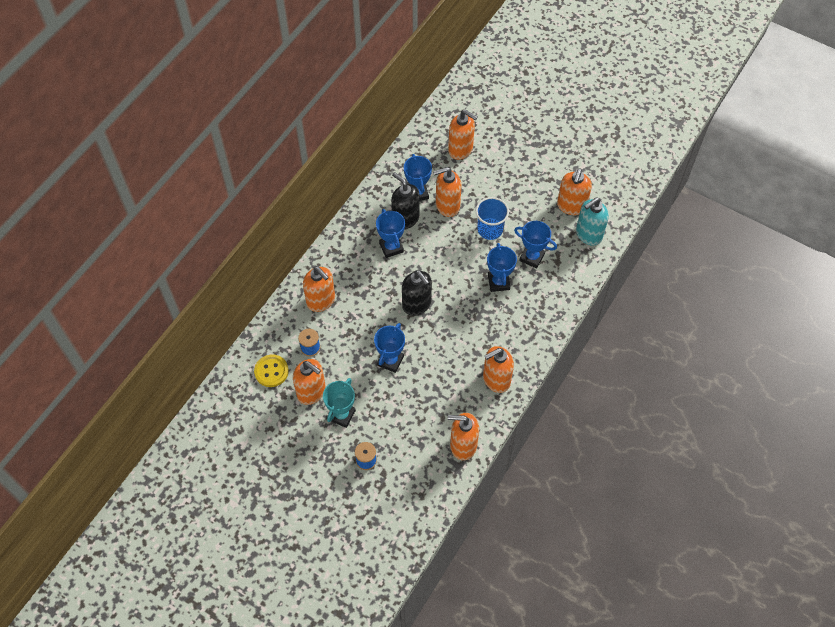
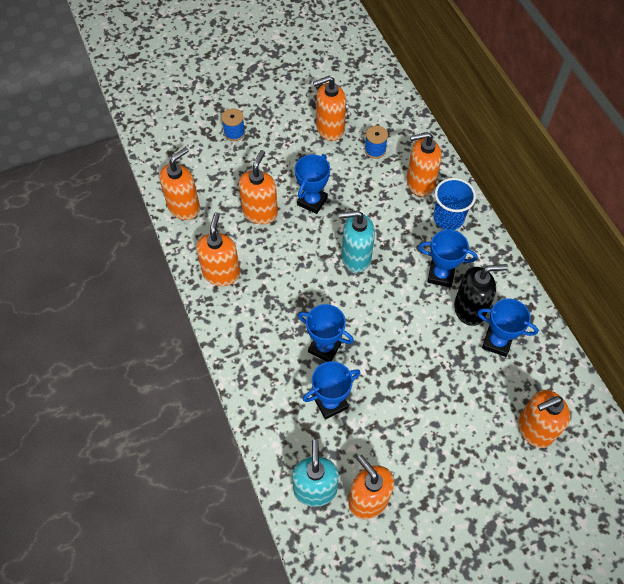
camera: 125 degrees right, 0 degrees up
(271, 371) = (373, 112): yellow button -> none
(341, 415) = (289, 138): turquoise trophy -> none
(390, 361) = (312, 201): blue trophy -> blue trophy turned 60 degrees clockwise
(417, 304) = (355, 257): black soap dispenser -> turquoise soap dispenser
(447, 205) = (460, 361): orange soap dispenser -> orange soap dispenser (260, 212)
(490, 230) = (397, 384): blue cup -> blue cup (448, 218)

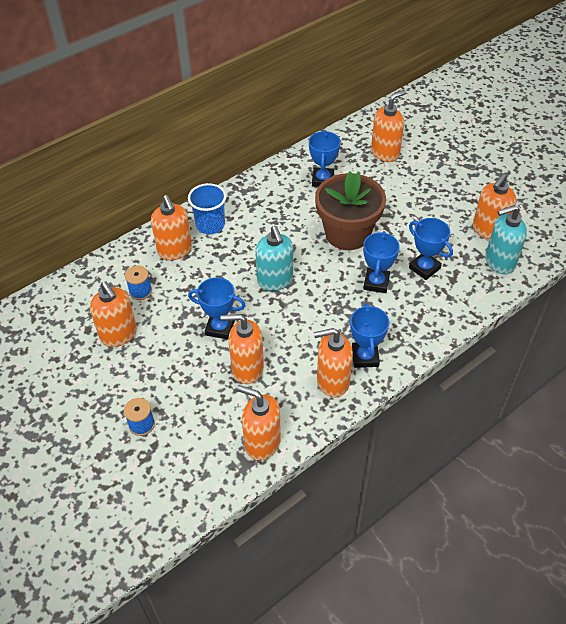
camera: 105 degrees left, 10 degrees down
(403, 342) = (347, 233): none -> brown flower pot
(440, 275) = (272, 221): blue trophy -> blue trophy (365, 357)
(469, 309) = (299, 199): black soap dispenser -> none
(534, 429) = (385, 153): orange soap dispenser -> orange soap dispenser turned 90 degrees counterclockwise

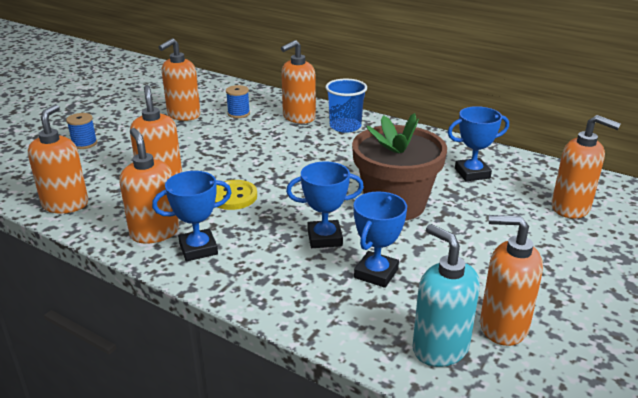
camera: 70 degrees right, 20 degrees down
(220, 328) = (209, 156): blue trophy -> none
(275, 281) = (289, 173): turquoise soap dispenser -> none
(298, 323) = (233, 196): none -> yellow button

